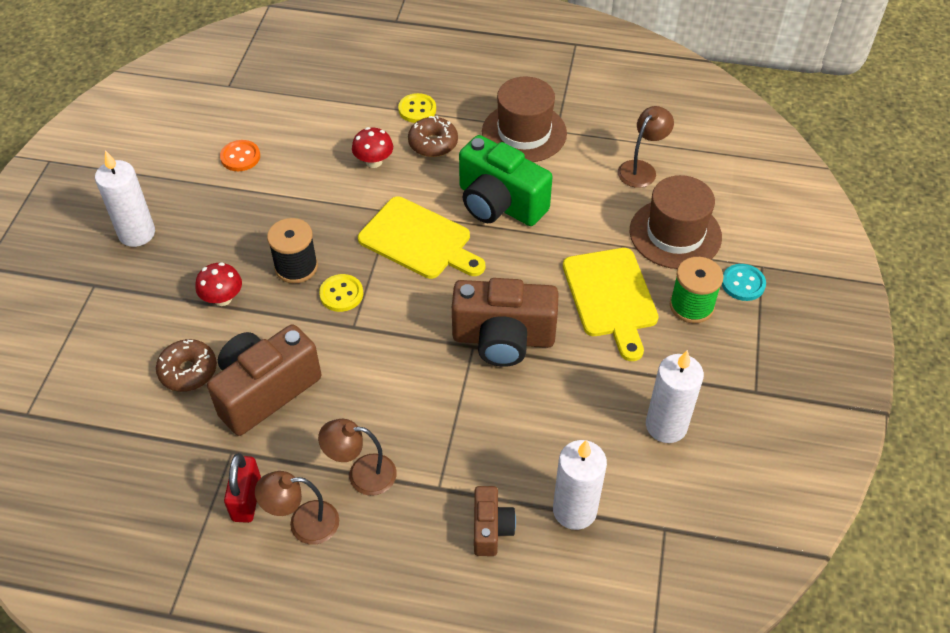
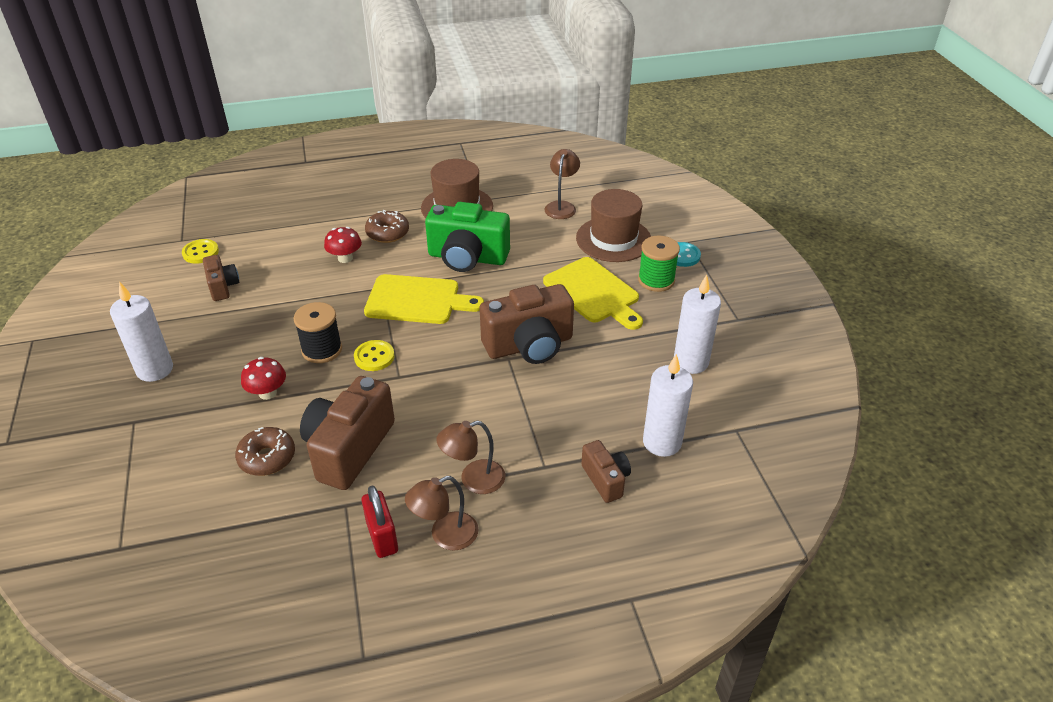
camera: 25 degrees left, 10 degrees down
(240, 157) = (223, 287): orange button -> brown camera
(417, 109) = (360, 214): yellow button -> yellow button (200, 252)

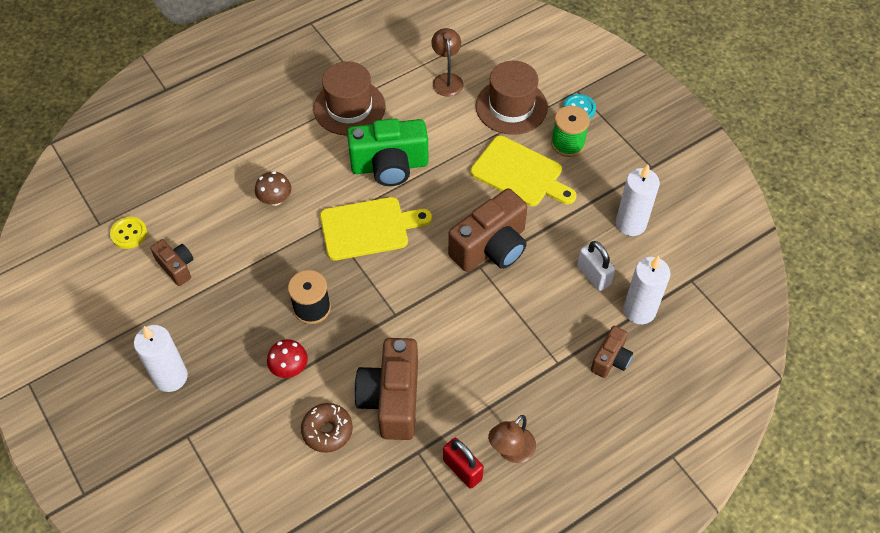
camera: 20 degrees left, 15 degrees up
(345, 258) = (275, 199): red mushroom -> brown mushroom
(374, 357) = (363, 301): yellow button -> none
(387, 233) = (299, 158): brown donut -> none
(473, 480) = (508, 394): brown lamp -> none
(605, 479) = (610, 359): brown camera -> brown camera turned 75 degrees clockwise
(626, 397) = (593, 275): none -> white padlock

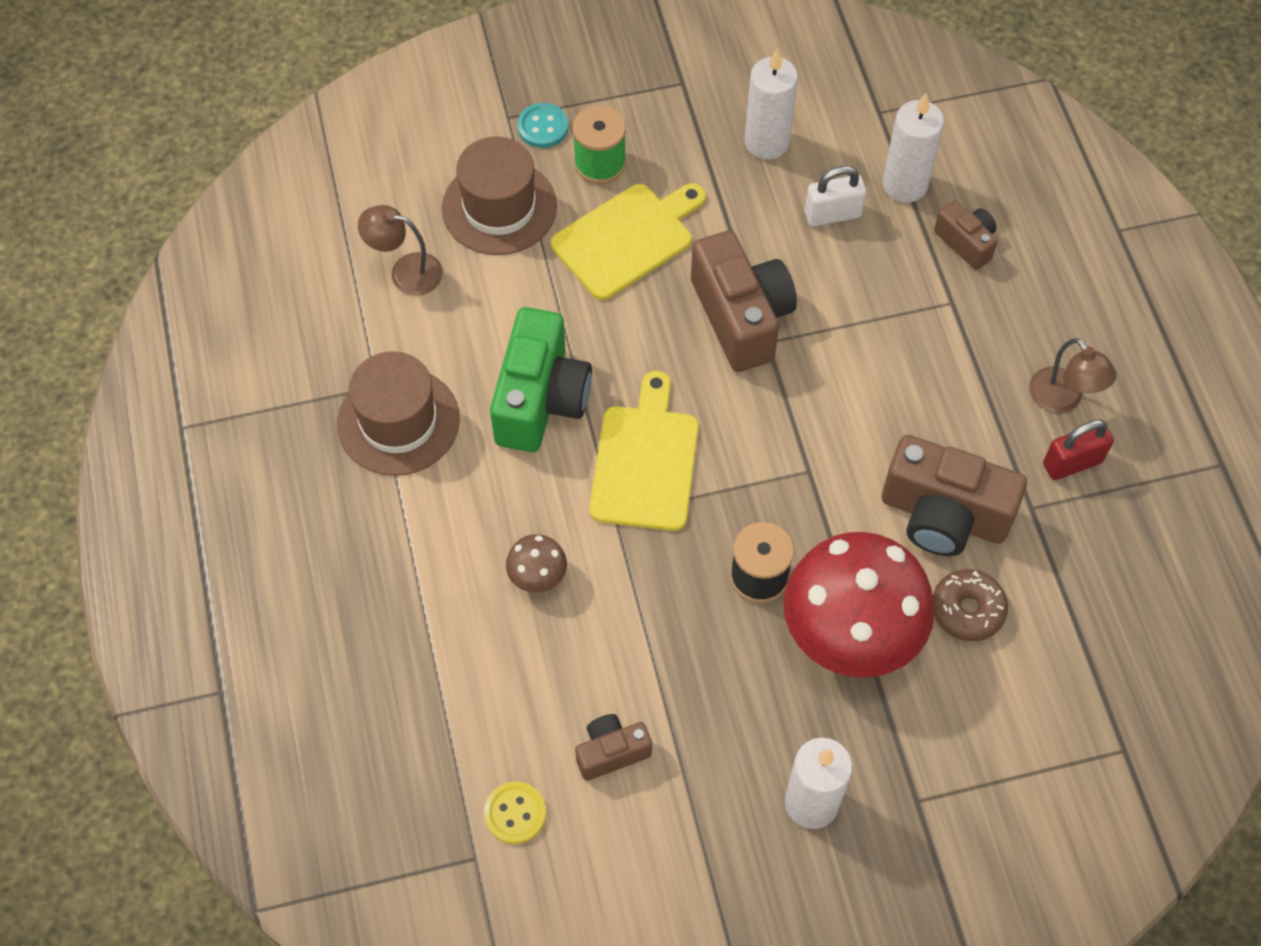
camera: 70 degrees left, 5 degrees up
(289, 368) = (850, 633): red mushroom -> red mushroom, size x2.37

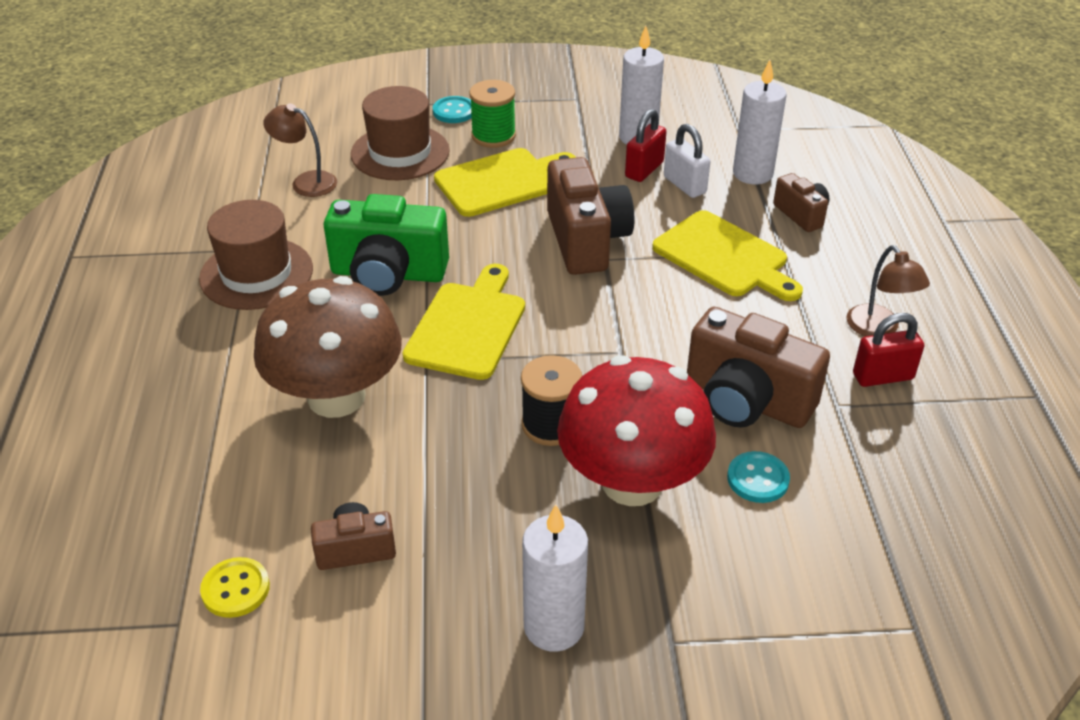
camera: 10 degrees right, 20 degrees down
(537, 576) = (336, 397): brown mushroom -> brown mushroom, size x2.37
(541, 400) = (388, 274): green camera -> green camera turned 75 degrees clockwise
(783, 196) = (644, 170): none -> red padlock
(832, 214) = (684, 185): white padlock -> white padlock turned 60 degrees clockwise
(893, 320) = (724, 257): none -> yellow cutting board
(967, 610) = (758, 479): brown donut -> turquoise button

